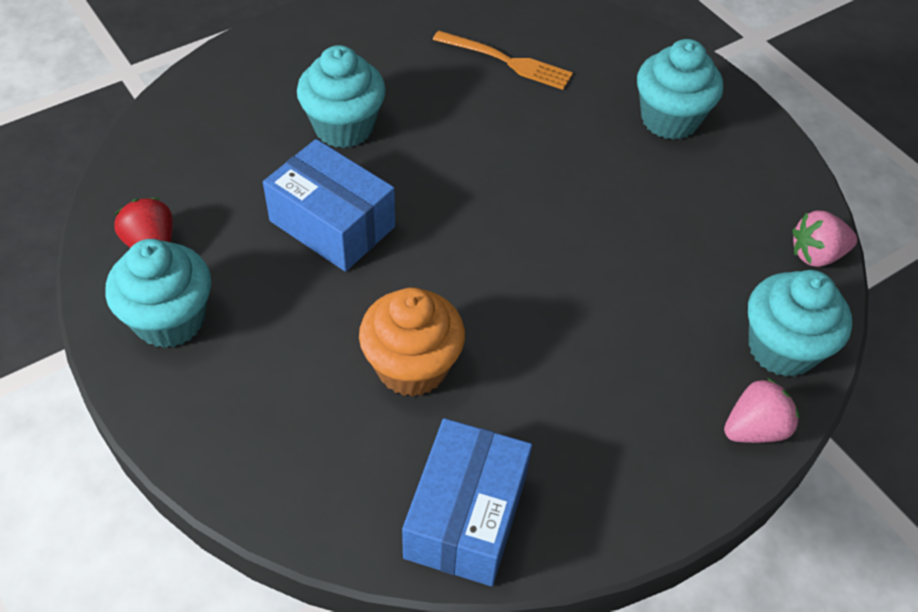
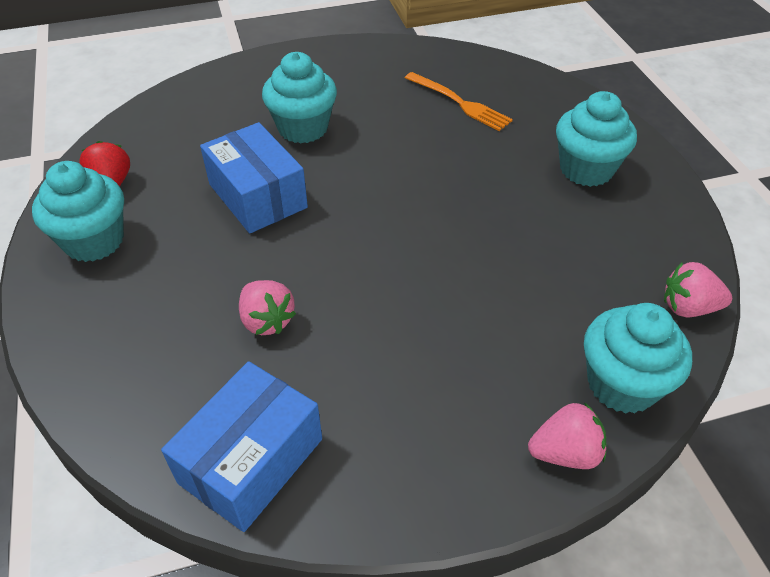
camera: 20 degrees right, 5 degrees down
(412, 367) = (267, 320): orange cupcake -> pink strawberry

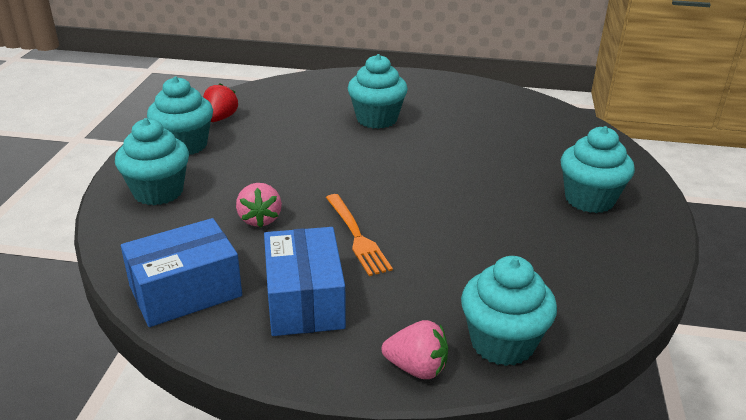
camera: 25 degrees right, 15 degrees down
(111, 326) = (158, 192): none -> turquoise cupcake
(257, 196) = (312, 149): blue box -> blue box (304, 300)
(460, 103) = (514, 133): orange fork -> orange fork (357, 237)
(688, 307) = (607, 314): pink strawberry -> none

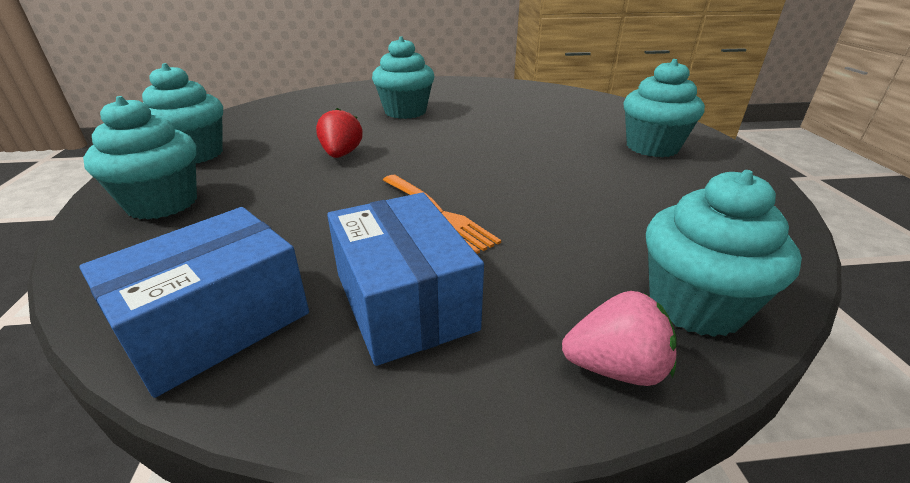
camera: 15 degrees left, 0 degrees up
(220, 118) = (235, 128): red strawberry -> red strawberry (341, 154)
(260, 219) = (308, 213): pink strawberry -> none

